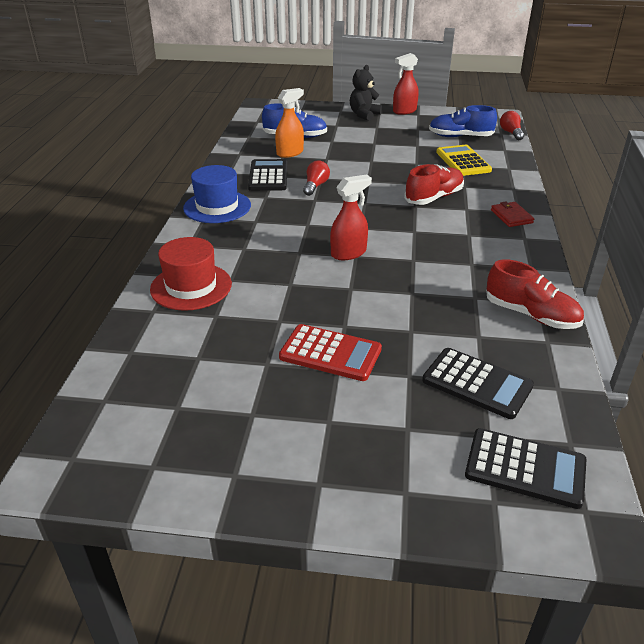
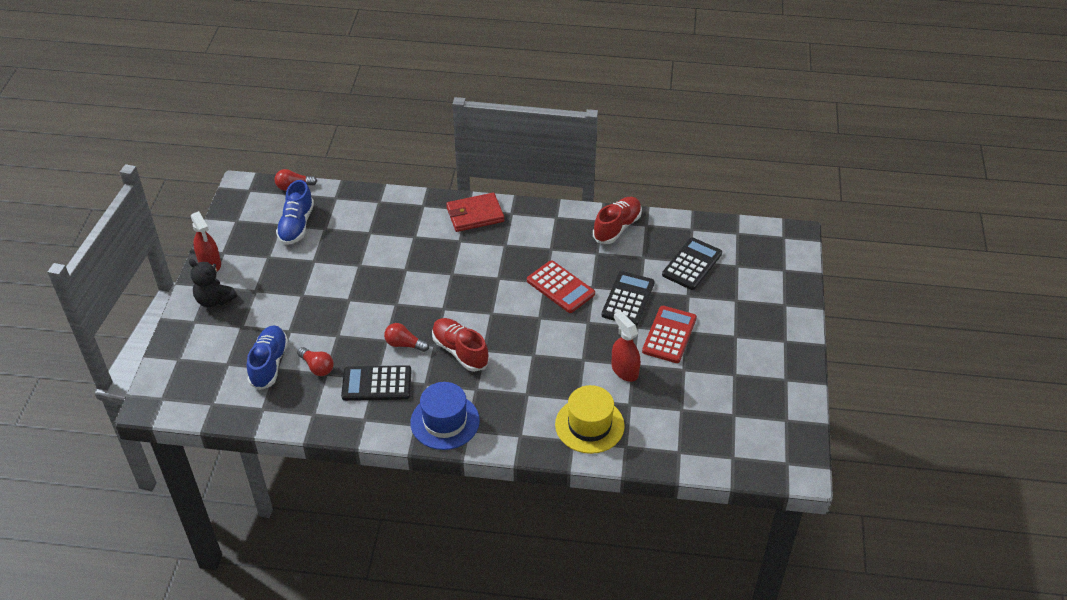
camera: 90 degrees left, 10 degrees up
(191, 286) = (589, 425): red hat -> yellow hat
(290, 153) = (317, 367): orange spray bottle -> red light bulb
(349, 253) = (535, 322): red spray bottle -> red spray bottle (624, 370)
(407, 270) = (560, 287): none -> red calculator
(434, 197) = (436, 259): red shoe -> red shoe (460, 351)
(463, 161) = (359, 231): yellow calculator -> none
(511, 216) = (475, 215): red wallet -> red wallet, size x1.57
(525, 468) = (759, 254): black calculator -> black calculator (628, 299)

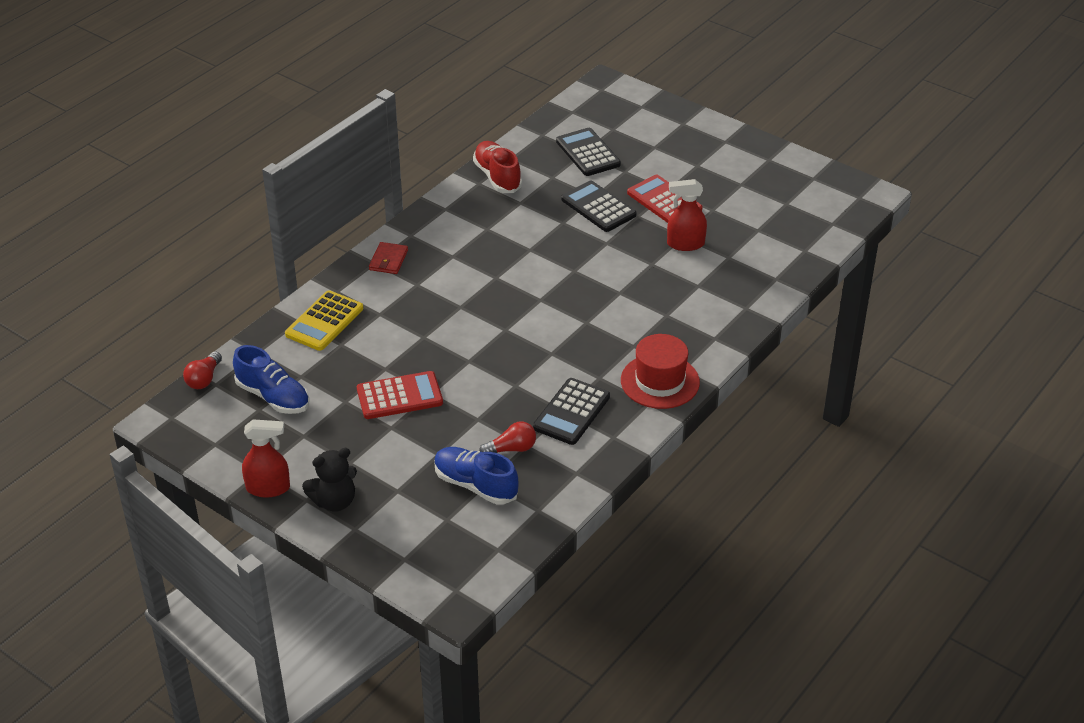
camera: 60 degrees left, 5 degrees down
(387, 214) = (324, 321): none -> yellow calculator
(404, 344) = (532, 374): red light bulb -> none
(445, 421) = (660, 381): blue hat -> red hat
(460, 351) = (575, 339): red shoe -> none
(475, 215) = (388, 260): red wallet -> red wallet, size x0.64
(560, 287) = (545, 242): red calculator -> red calculator (399, 396)
(589, 425) = (735, 290): yellow hat -> none

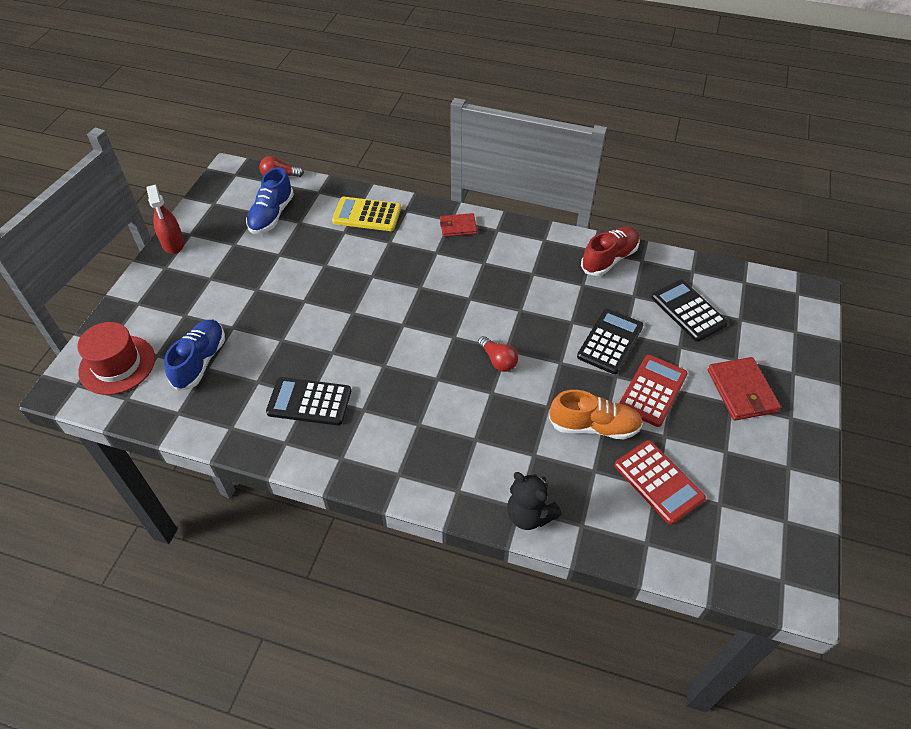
camera: 70 degrees right, 10 degrees up
(334, 501) = (165, 283): black teddy bear -> black teddy bear (529, 515)
(399, 396) = (294, 283): red calculator -> red calculator (658, 482)
(511, 449) = (250, 373): red light bulb -> red light bulb (498, 360)
(587, 153) = (688, 311): black calculator -> black calculator turned 75 degrees counterclockwise
(660, 381) = (374, 459): red hat -> red hat (117, 365)
(685, 244) = (594, 426): red spray bottle -> orange shoe
(688, 155) = (741, 391): none -> red wallet

